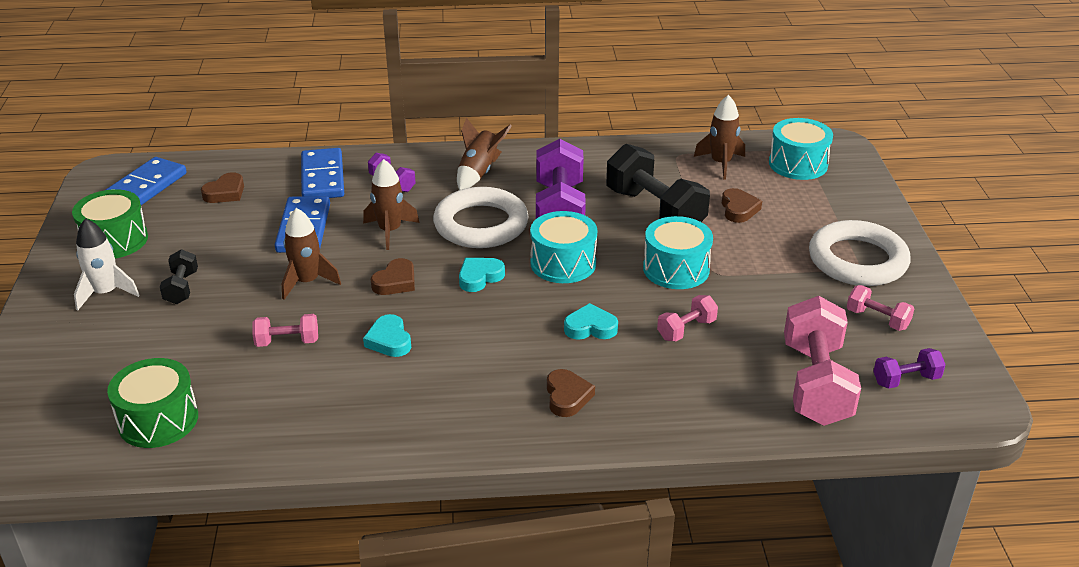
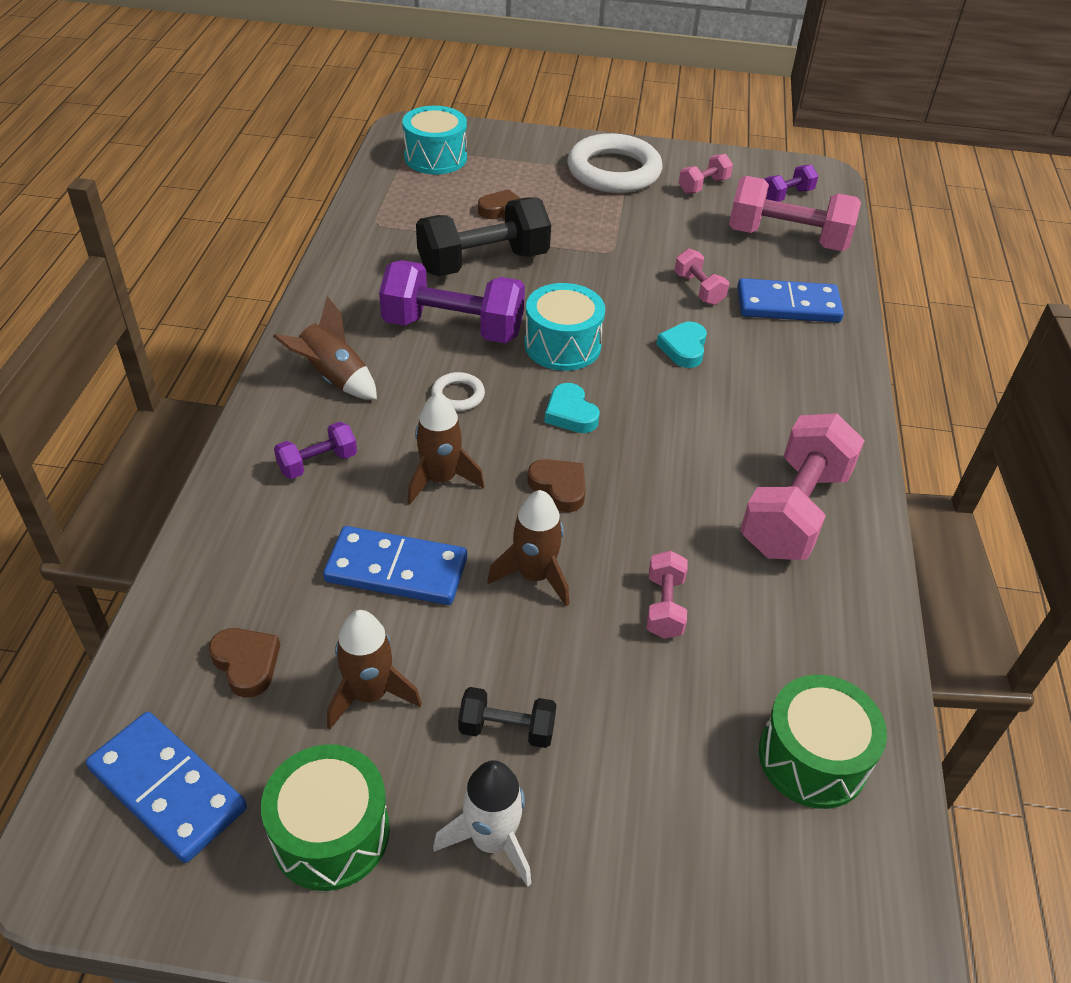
camera: 80 degrees left, 10 degrees up
(323, 177) = (263, 536): blue domino -> blue domino (788, 305)
(389, 340) = (678, 507): turquoise heart -> none
(400, 403) = (794, 511): none -> pink dumbbell
(481, 224) = (458, 395): white ring -> white ring, size x0.43
(567, 397) = (793, 385): brown heart -> none
(676, 269) = (596, 273): turquoise drum -> none
(721, 163) = (410, 201): brown rocket -> brown rocket (370, 694)
(906, 380) = (786, 195): purple dumbbell -> purple dumbbell turned 60 degrees clockwise

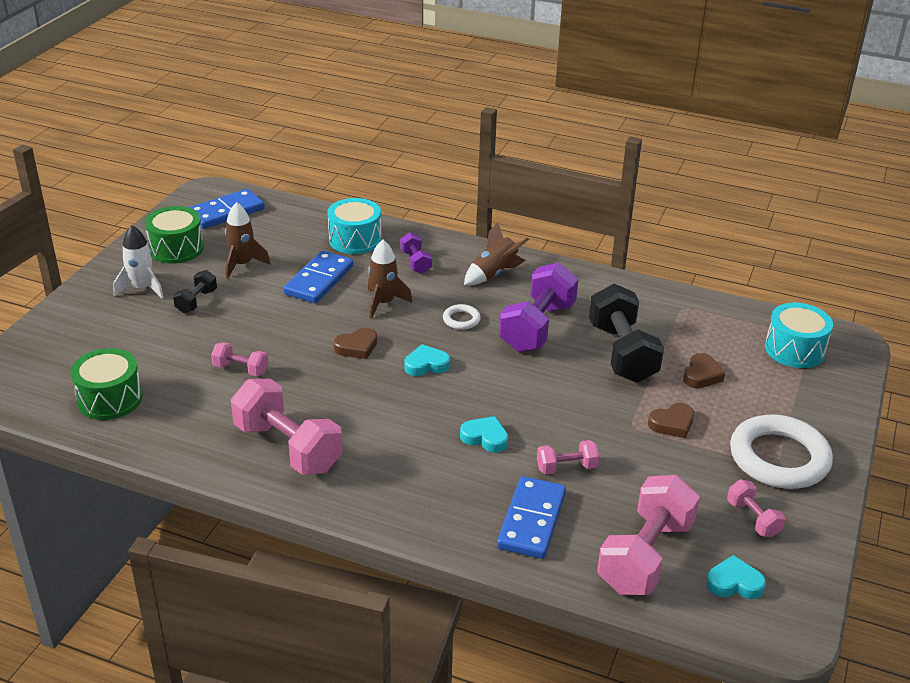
camera: 105 degrees right, 10 degrees down
(246, 663) = (281, 233): brown heart -> brown heart (672, 424)
(534, 576) = (290, 326): brown rocket -> none
(562, 345) = (504, 375): turquoise drum -> turquoise drum (355, 239)
(786, 195) = (734, 583): purple dumbbell -> turquoise heart

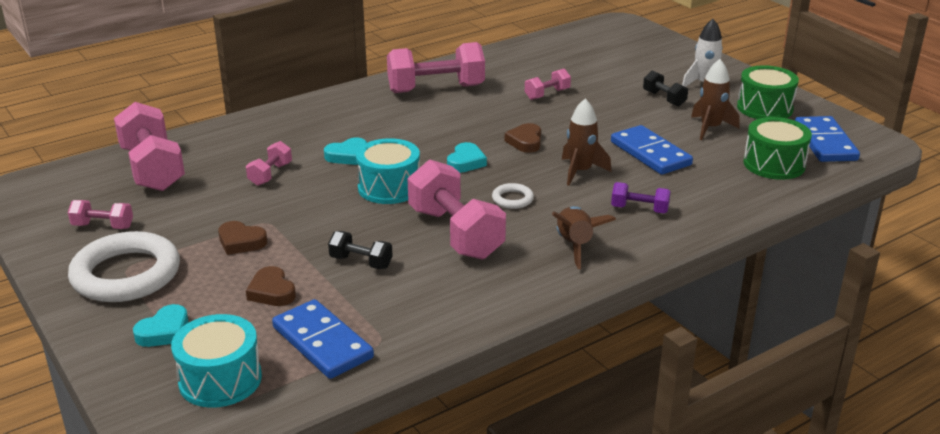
camera: 125 degrees right, 5 degrees down
(110, 399) = (561, 51): green drum -> green drum (774, 164)
(355, 239) = (715, 191): turquoise drum -> turquoise drum (389, 187)
(532, 520) = (246, 143): blue domino -> blue domino (322, 343)
(537, 327) = (455, 233): purple dumbbell -> pink dumbbell
(622, 353) = (361, 262): black dumbbell -> black dumbbell, size x0.49
(672, 424) = (241, 242): brown heart -> brown heart turned 75 degrees counterclockwise
(734, 583) = (77, 190): turquoise heart -> turquoise heart (164, 331)

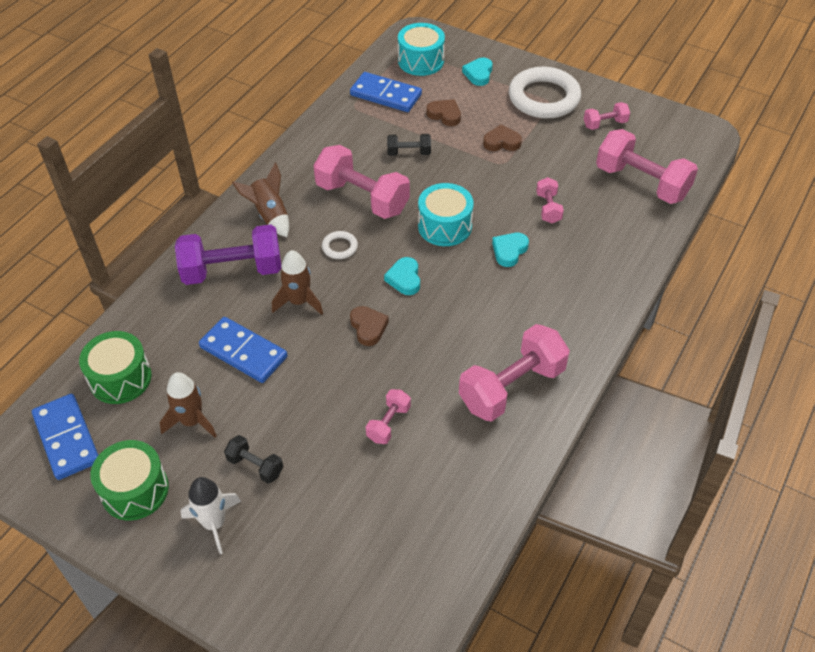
camera: 155 degrees right, 20 degrees up
(639, 209) = (232, 271): purple dumbbell -> purple dumbbell, size x2.04

